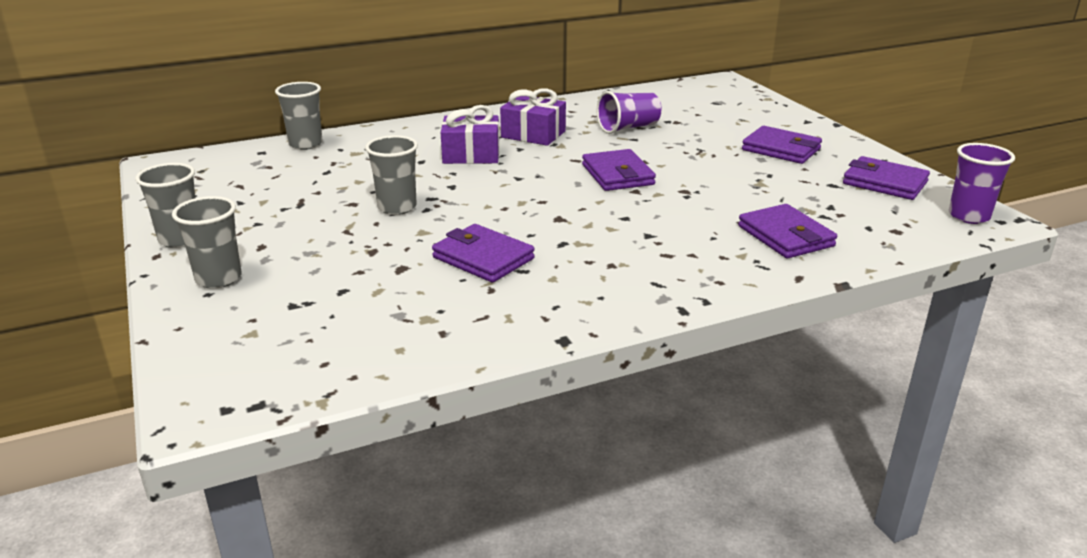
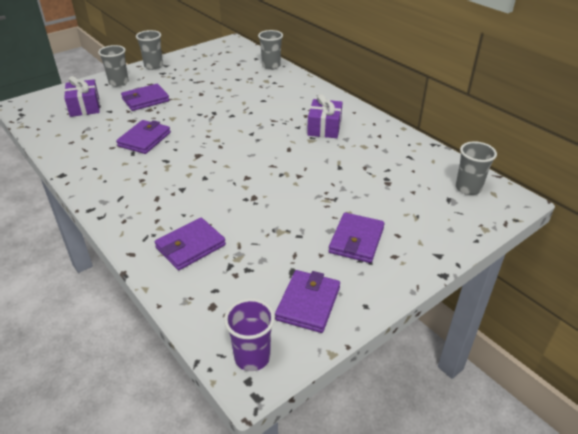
camera: 75 degrees right, 10 degrees up
(397, 207) = (199, 106): grey cup -> grey cup (468, 188)
(471, 154) = (279, 113): purple gift -> purple gift (84, 107)
(617, 175) = (270, 167): purple wallet -> purple wallet (145, 100)
(628, 128) = (359, 162): purple cup -> none

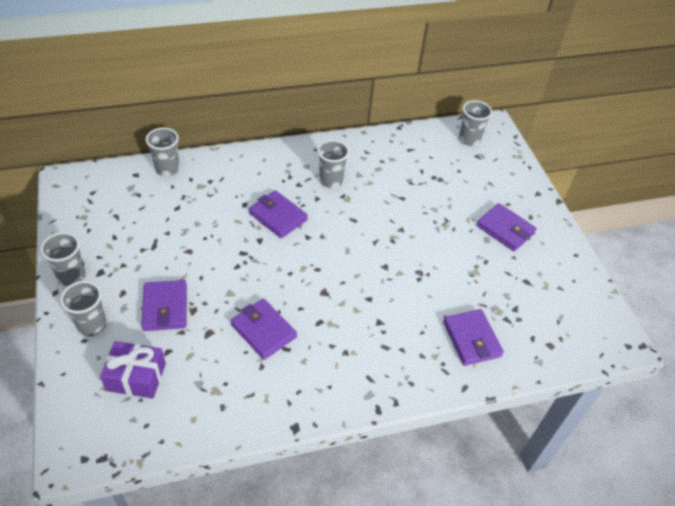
camera: 70 degrees left, 10 degrees up
(252, 357) = (608, 336): purple cup -> none
(308, 303) = (564, 285): purple wallet -> purple wallet (278, 216)
(324, 128) = (331, 181): purple gift -> grey cup

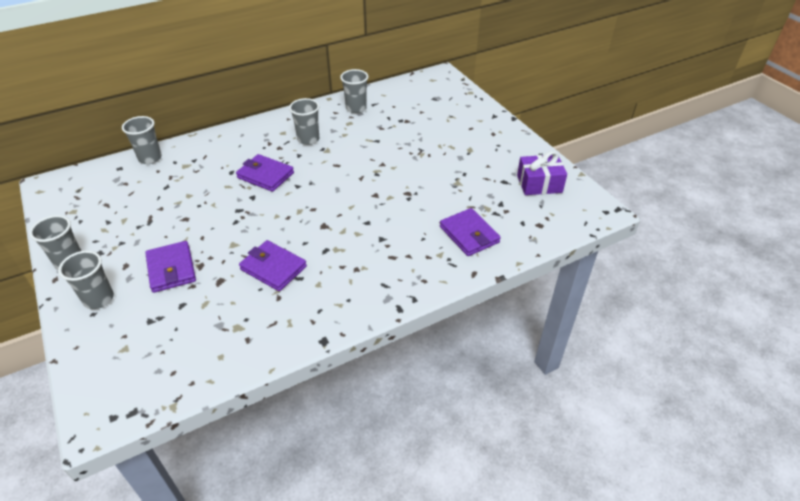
camera: 10 degrees left, 5 degrees down
(136, 377) = (154, 333): purple gift -> purple gift (539, 184)
(469, 139) = (423, 88): grey cup -> grey cup (356, 108)
(505, 229) = (474, 147): purple wallet -> none

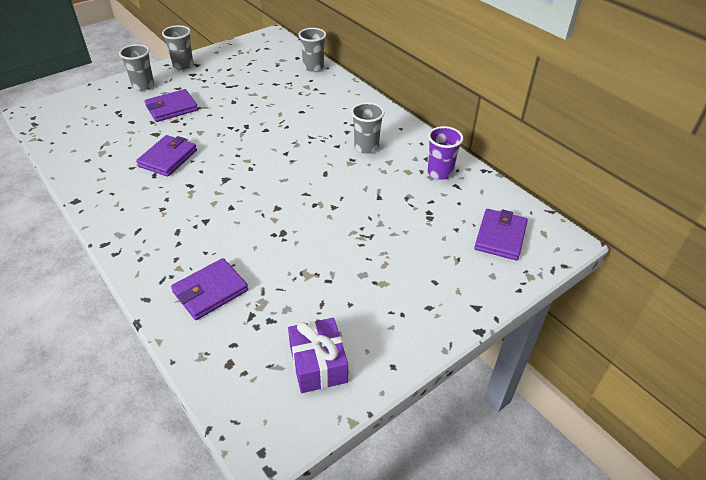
camera: 80 degrees right, 0 degrees up
(265, 175) = (299, 131): purple wallet -> purple wallet (500, 237)
(356, 108) = (440, 172): grey cup -> purple cup

